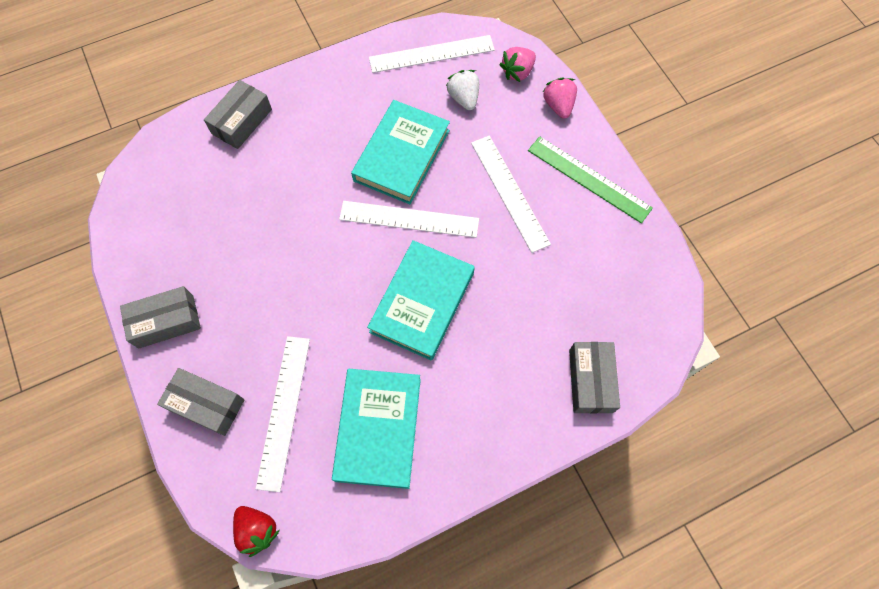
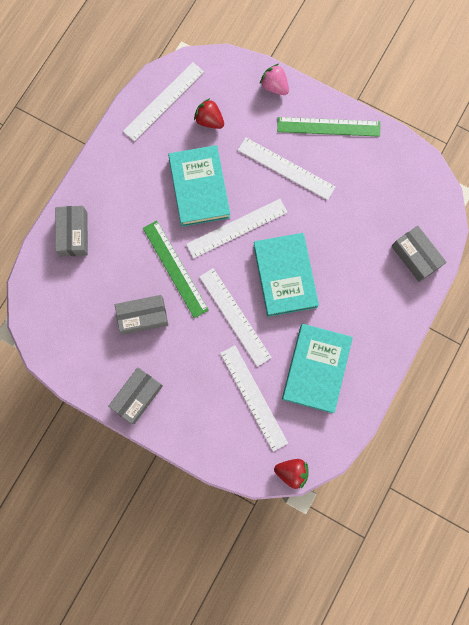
camera: 35 degrees left, 10 degrees up
(206, 404) = (204, 426): grey box -> grey box (143, 316)
(312, 218) = (175, 268): none -> green ruler
(334, 308) = (235, 316): none -> white ruler
(378, 429) = (316, 368): turquoise book -> turquoise book turned 45 degrees clockwise
(464, 98) = (209, 121): white strawberry -> red strawberry
(517, 72) = (231, 78): pink strawberry -> none

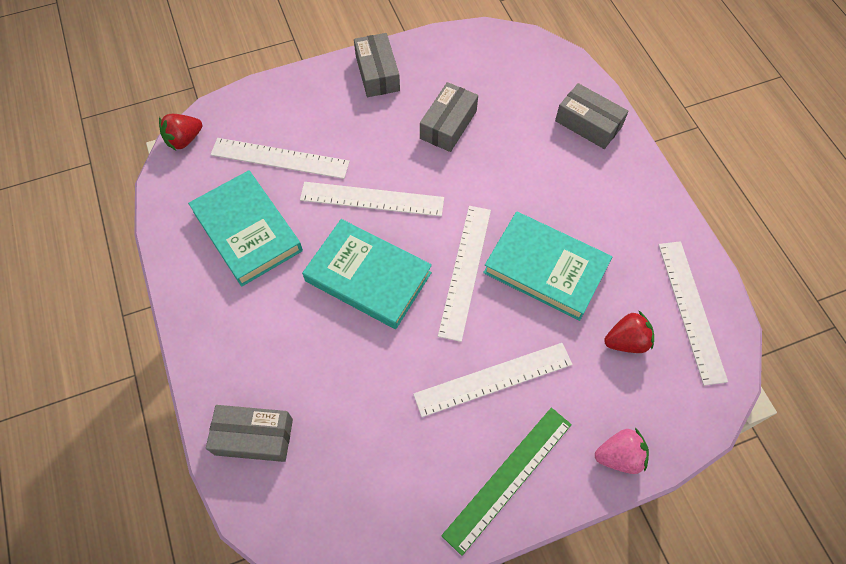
camera: 130 degrees right, 15 degrees down
(175, 268) = (472, 183): green ruler -> none

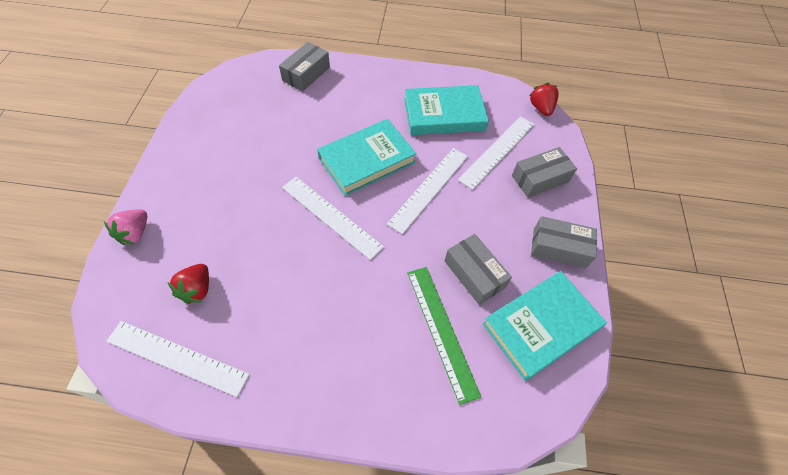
camera: 115 degrees right, 5 degrees down
(493, 379) = (243, 192): white ruler -> none
(508, 478) = (181, 168): green ruler -> green ruler (441, 331)
(545, 268) = (294, 270): turquoise book -> turquoise book (541, 326)
(588, 124) = (412, 400): grey box -> grey box (540, 179)

